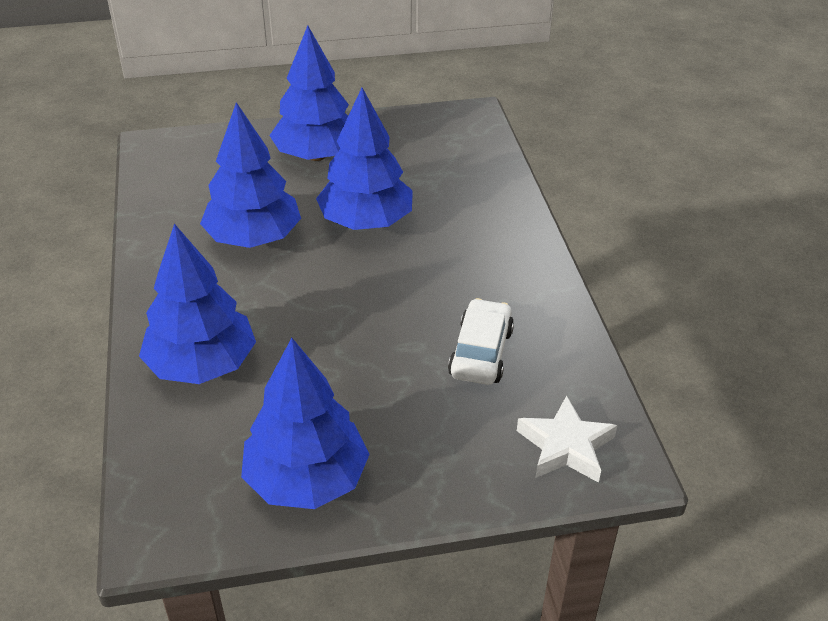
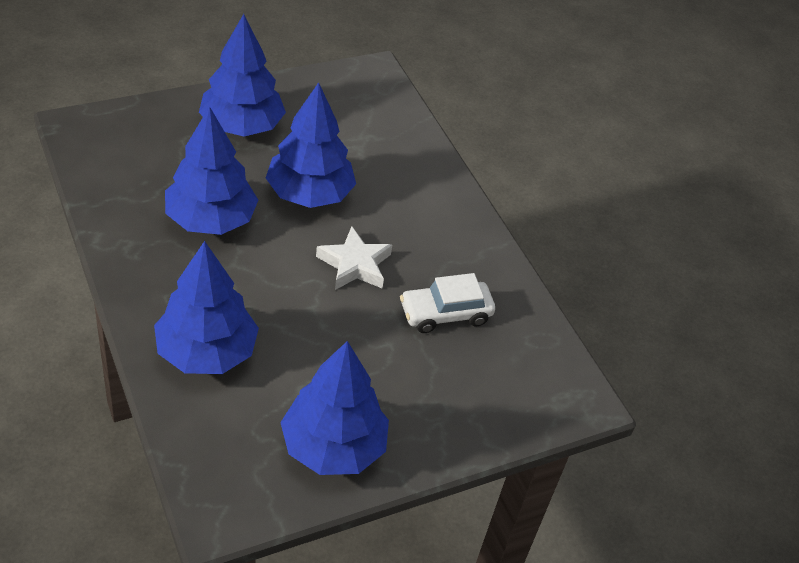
camera: 20 degrees left, 5 degrees up
(481, 353) = (445, 314): white car -> white car turned 105 degrees counterclockwise
(565, 446) = (534, 390): white star -> white star (354, 264)

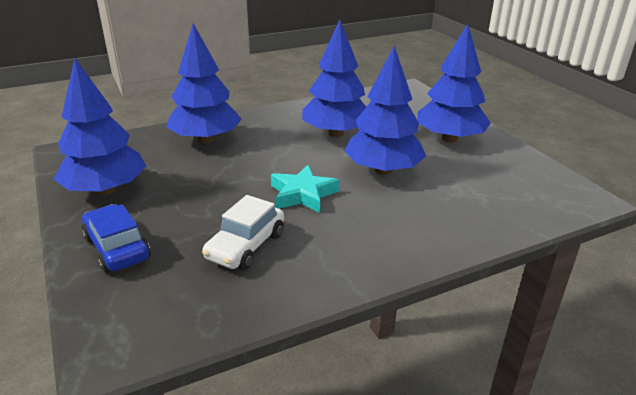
camera: 95 degrees right, 15 degrees down
(354, 264) = (303, 194): white star -> turquoise star
(445, 314) = (246, 246): white car -> white car turned 135 degrees counterclockwise
(449, 417) = (117, 248): none -> blue car

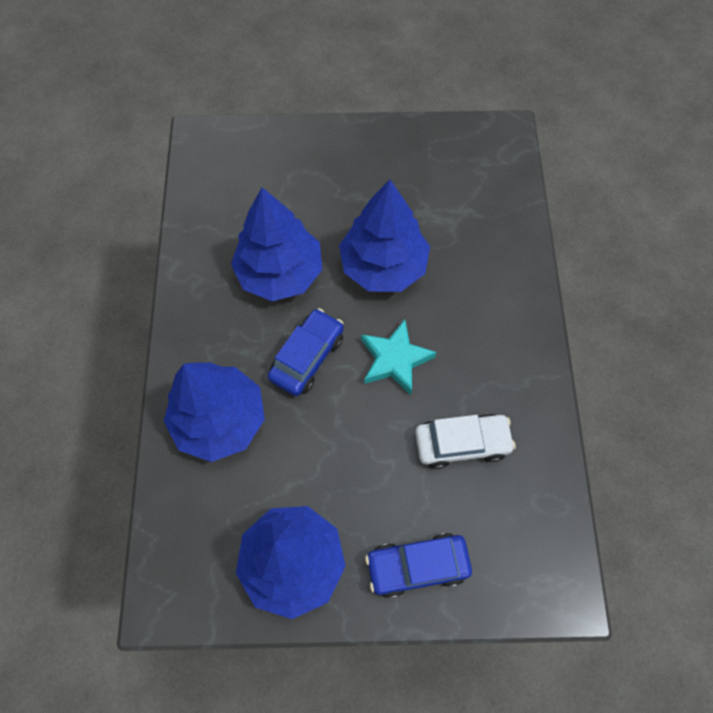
camera: 65 degrees left, 35 degrees up
(246, 246) = (462, 443): white car -> white car turned 60 degrees counterclockwise
(276, 158) = (307, 357): none -> blue car
(449, 139) = (349, 171): blue tree -> none

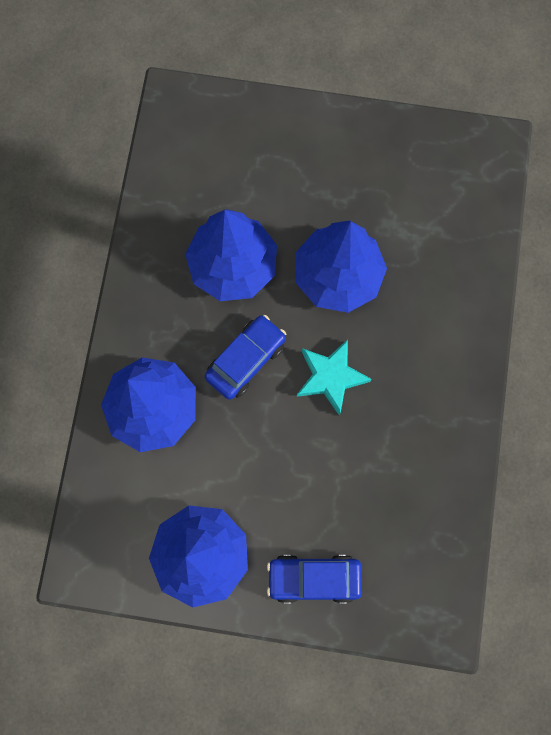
camera: 10 degrees right, 10 degrees up
(462, 443) = (378, 471): white car -> none

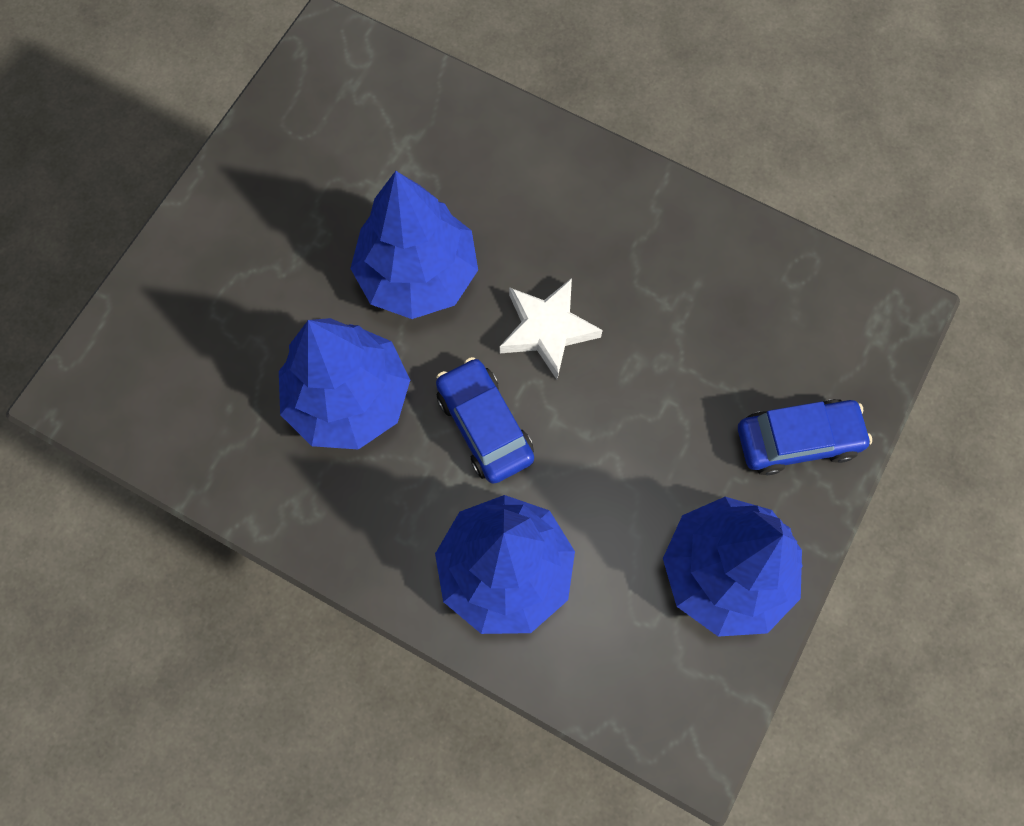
camera: 70 degrees left, 5 degrees down
(314, 578) = (797, 440): blue car -> blue car turned 120 degrees counterclockwise
(330, 377) = (547, 330): turquoise star -> white star

